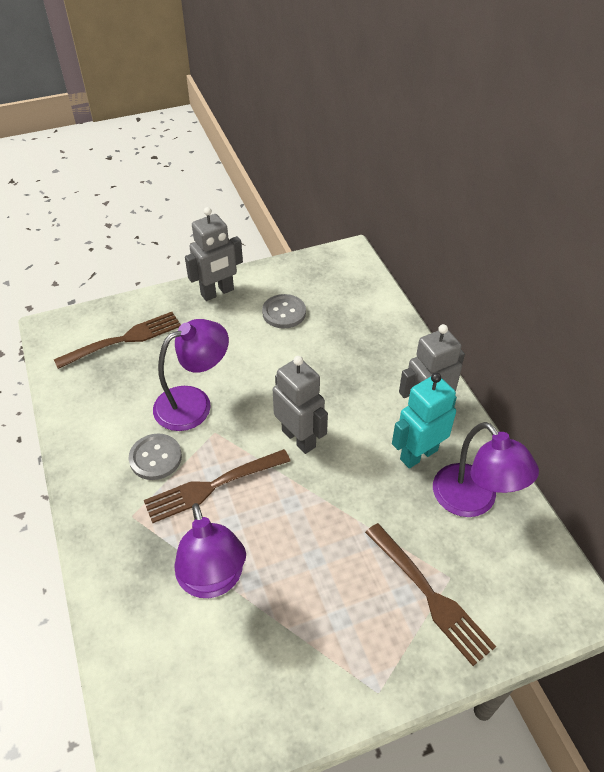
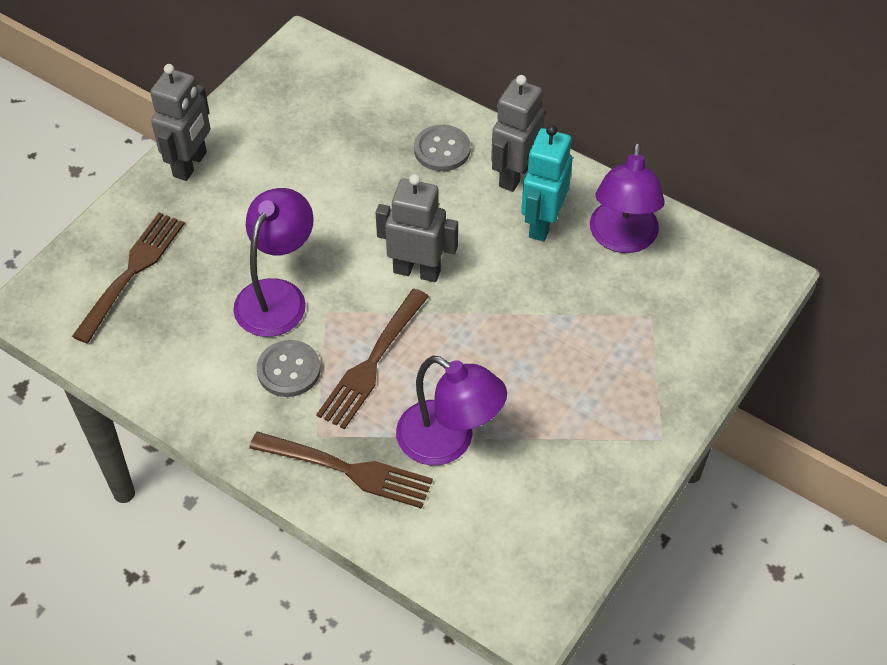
camera: 35 degrees left, 5 degrees up
(284, 312) = (287, 150): grey button -> grey button (442, 150)
(428, 594) = (644, 340): brown fork -> brown fork (346, 470)
(473, 501) = (622, 239): purple lamp -> purple lamp turned 75 degrees clockwise

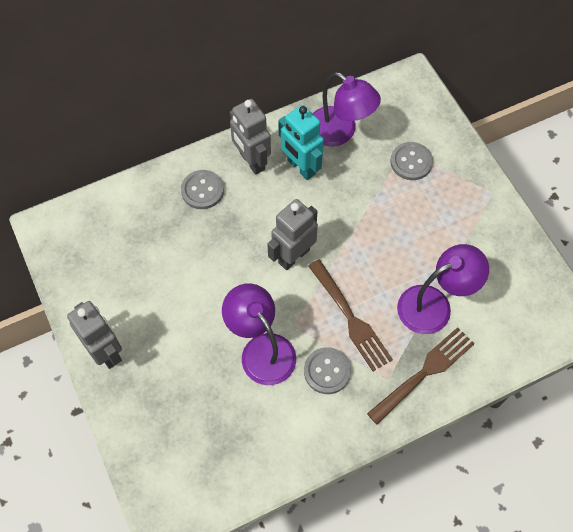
camera: 60 degrees left, 10 degrees up
(131, 273) = (181, 436): brown fork -> none
(637, 330) = (411, 162): none -> grey button

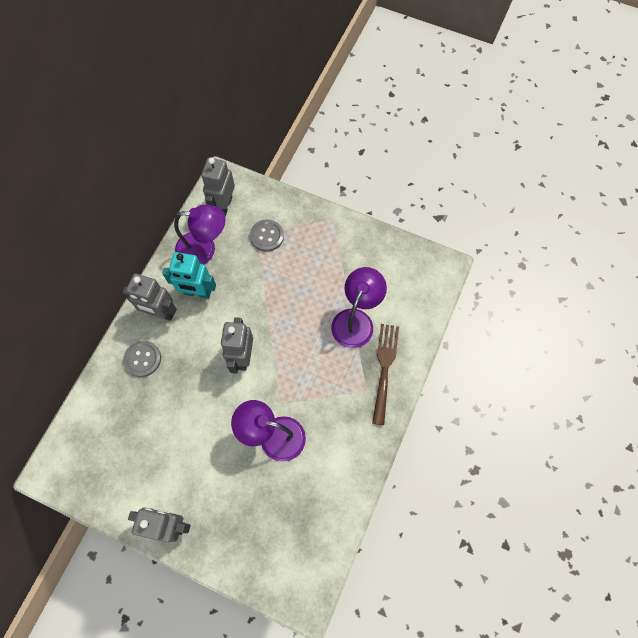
camera: 40 degrees left, 5 degrees up
(327, 371) = (326, 416): grey button -> none
(349, 317) = (311, 369): brown fork -> none
(392, 105) = (224, 206): none -> grey robot

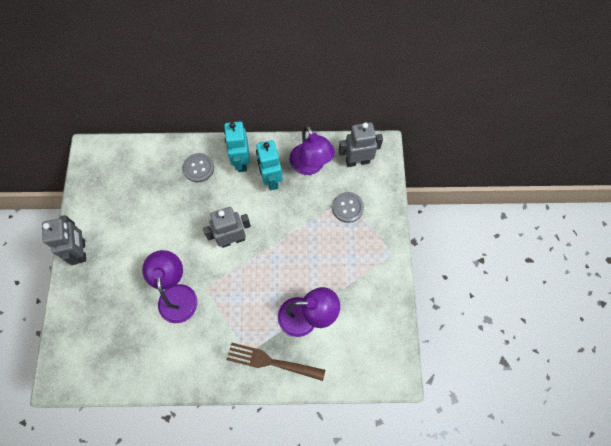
camera: 65 degrees right, 0 degrees up
(160, 313) = (241, 161): grey robot -> turquoise robot
(384, 369) = (272, 362): brown fork -> brown fork turned 150 degrees counterclockwise

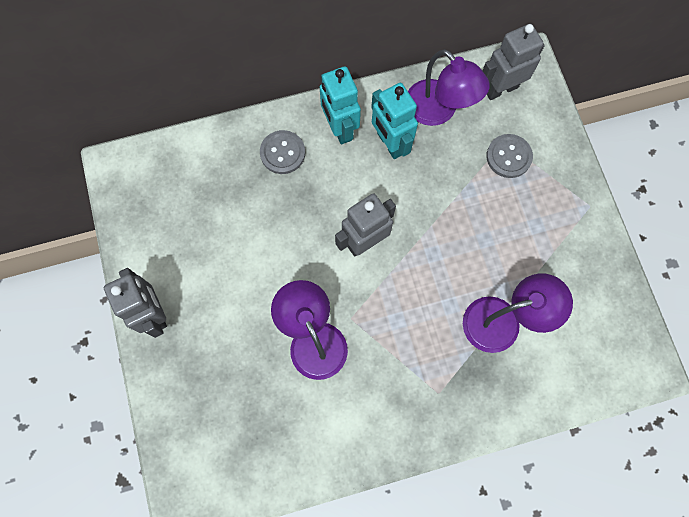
camera: 15 degrees left, 5 degrees up
(272, 362) = (477, 395): brown fork -> none

